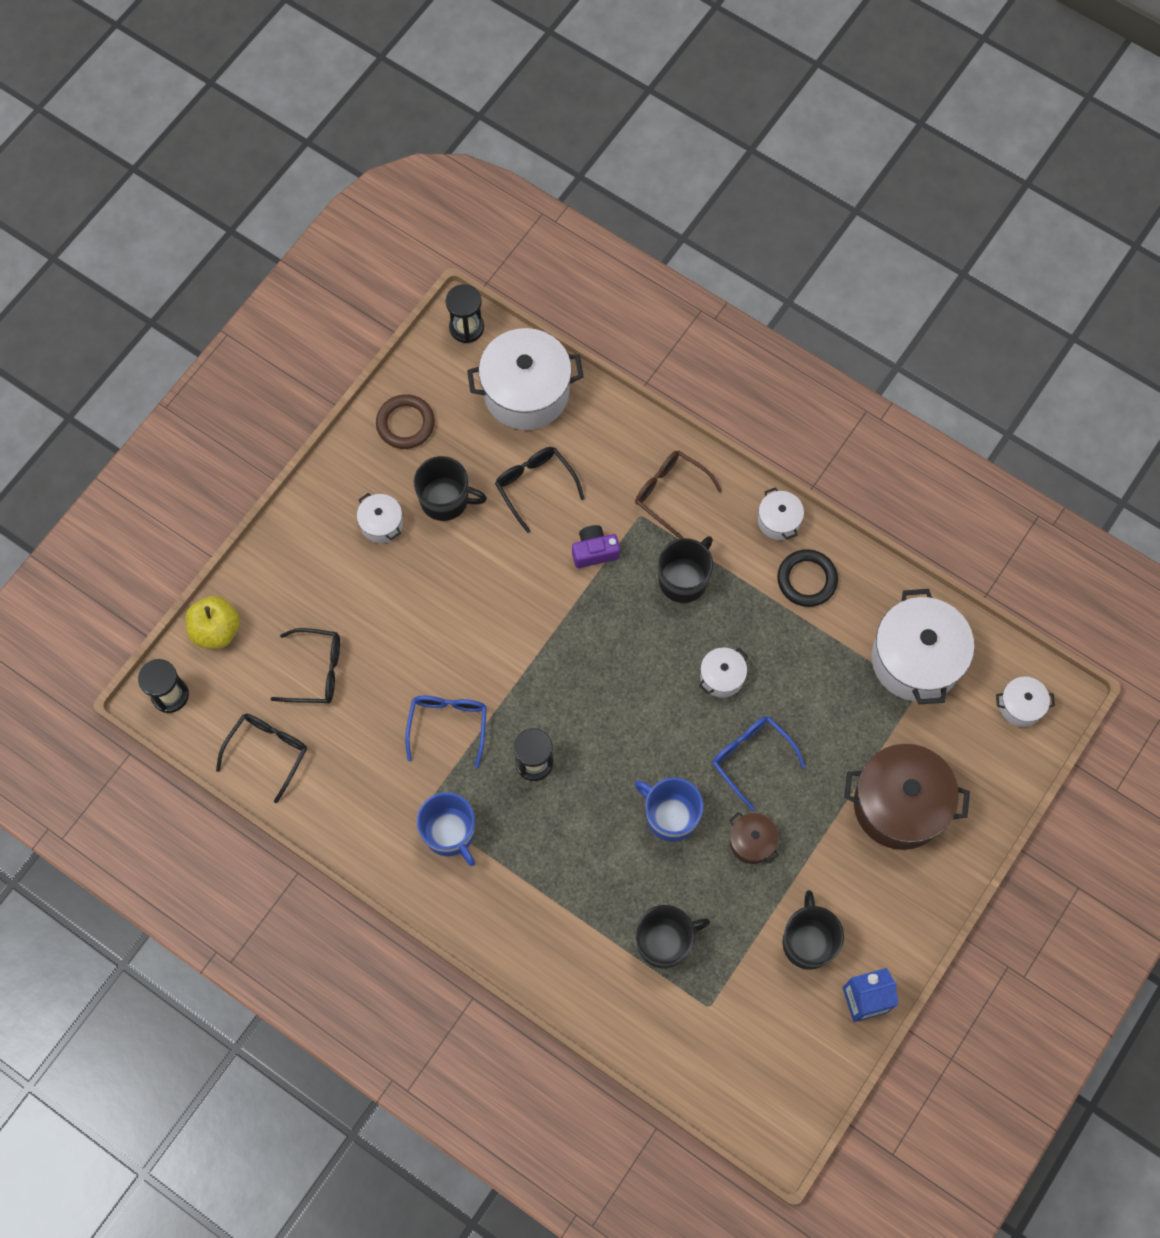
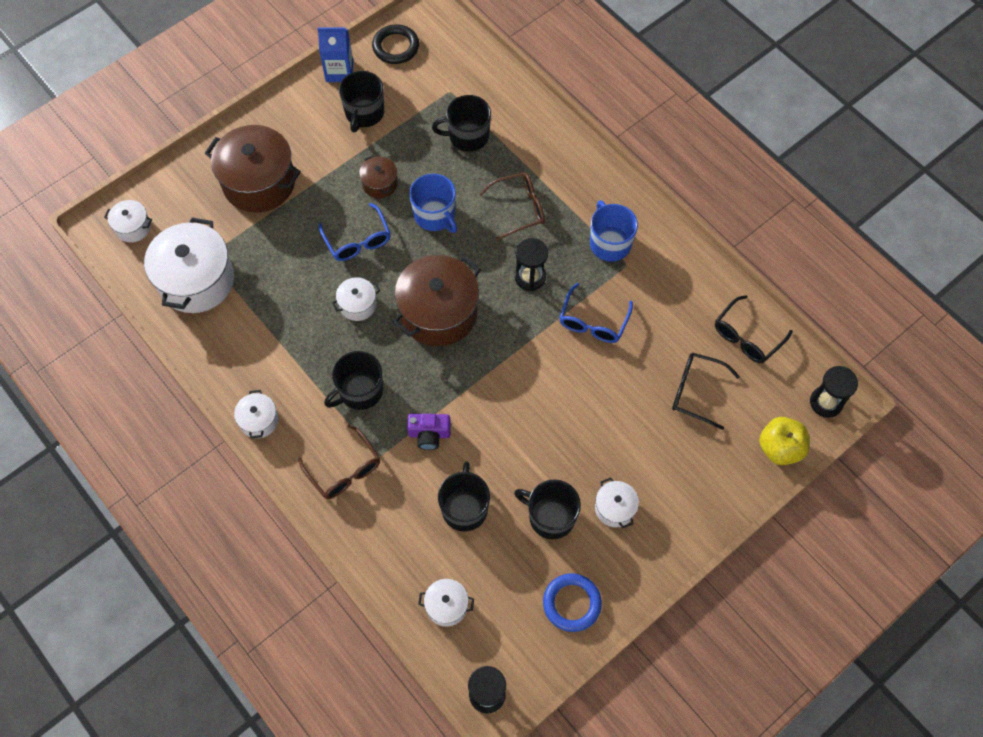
camera: 165 degrees left, 5 degrees down
(405, 424) = (571, 603): brown ring -> blue ring
(526, 392) = (447, 606): white pot -> white pot, size x0.48
(535, 486) = (464, 508): black glasses -> black mug
(571, 851) = (518, 209): none -> brown glasses
(627, 691) = (438, 313): none -> brown pot
(807, 580) = (256, 364): black ring -> black ring (396, 47)

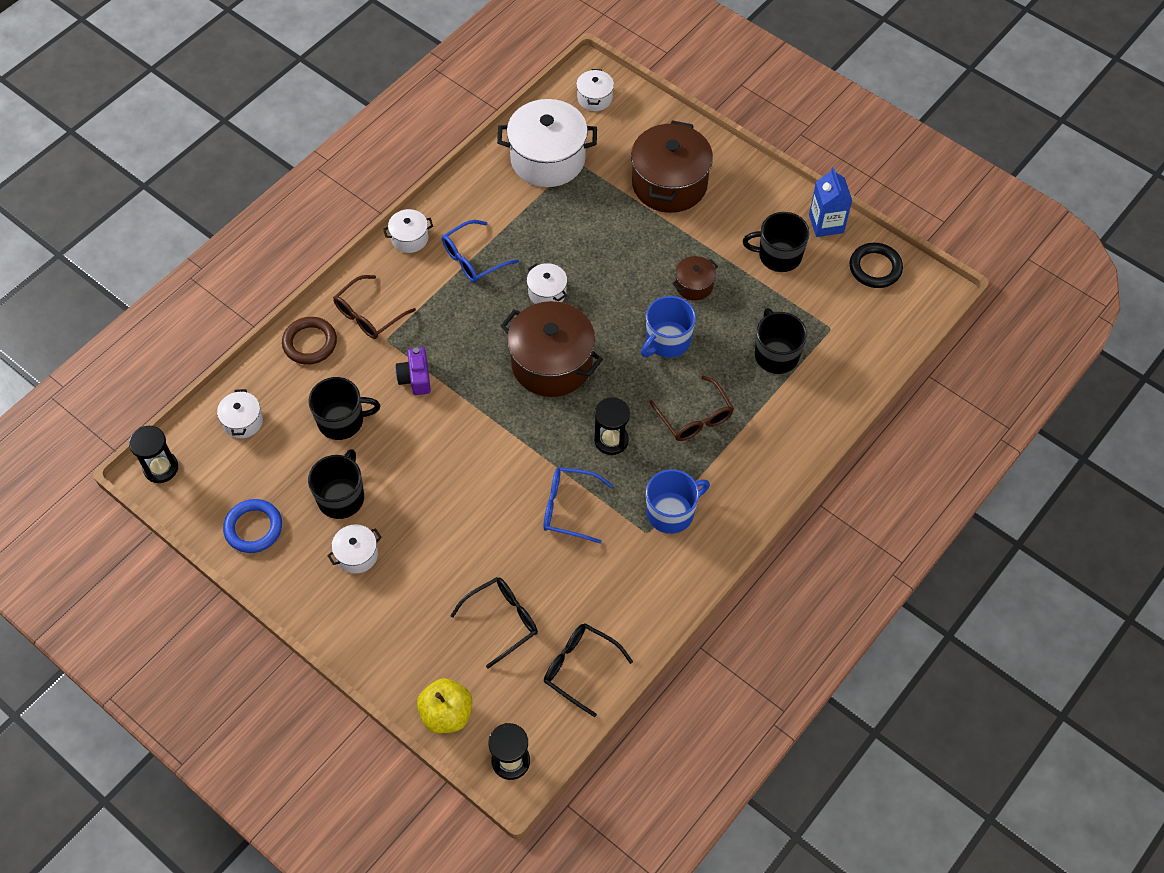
camera: 80 degrees right, 5 degrees down
(357, 240) = (621, 278): blue glasses -> blue glasses (474, 258)
(360, 391) = (453, 312): black mug -> none
(365, 531) = (310, 343): none -> brown ring
(696, 392) = (502, 621): black glasses -> black glasses turned 45 degrees clockwise

